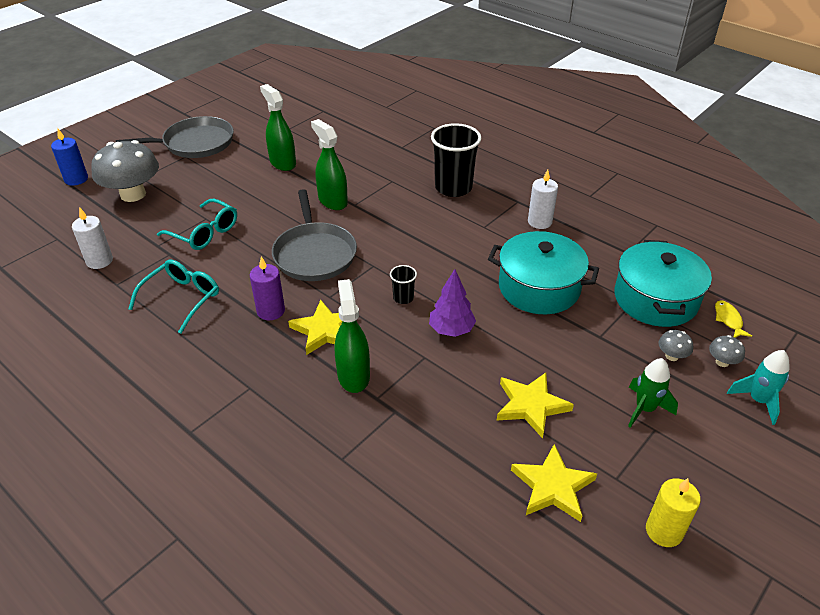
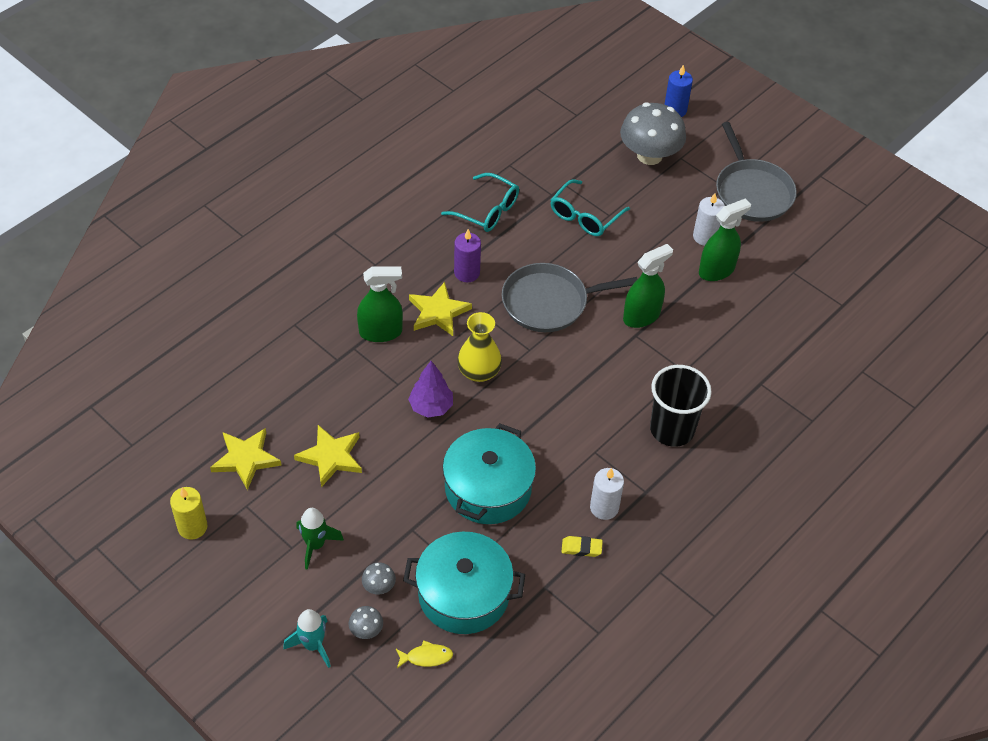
camera: 90 degrees right, 10 degrees up
(99, 261) = (543, 148): white candle -> white candle (705, 237)
(403, 298) = (479, 372): black cup -> yellow vase
(583, 233) = (581, 548): none -> yellow eraser

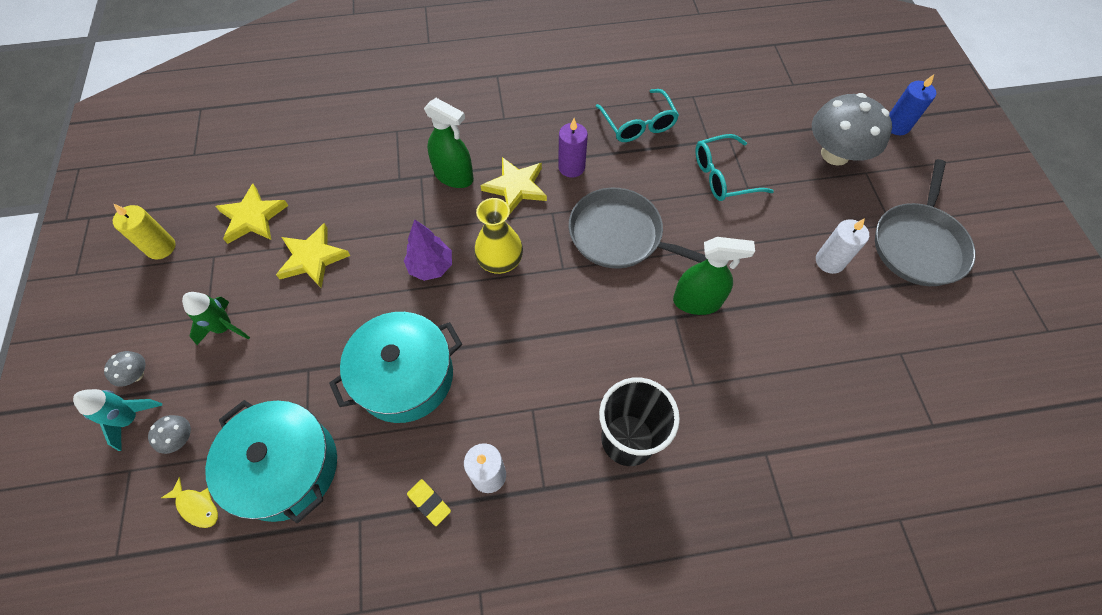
camera: 40 degrees right, 10 degrees up
(379, 586) = (230, 404): grey mushroom -> grey mushroom (136, 374)
(716, 270) = (814, 302): green spray bottle -> none

